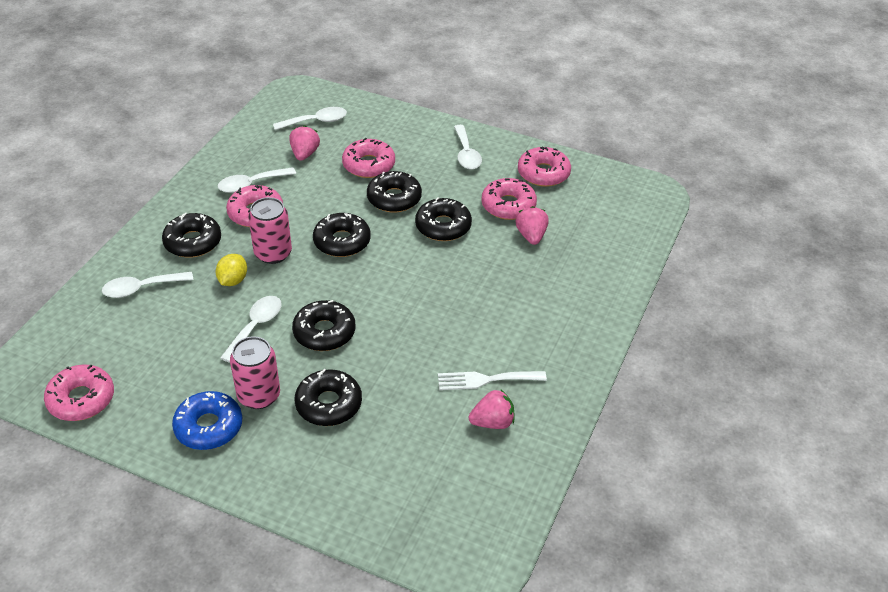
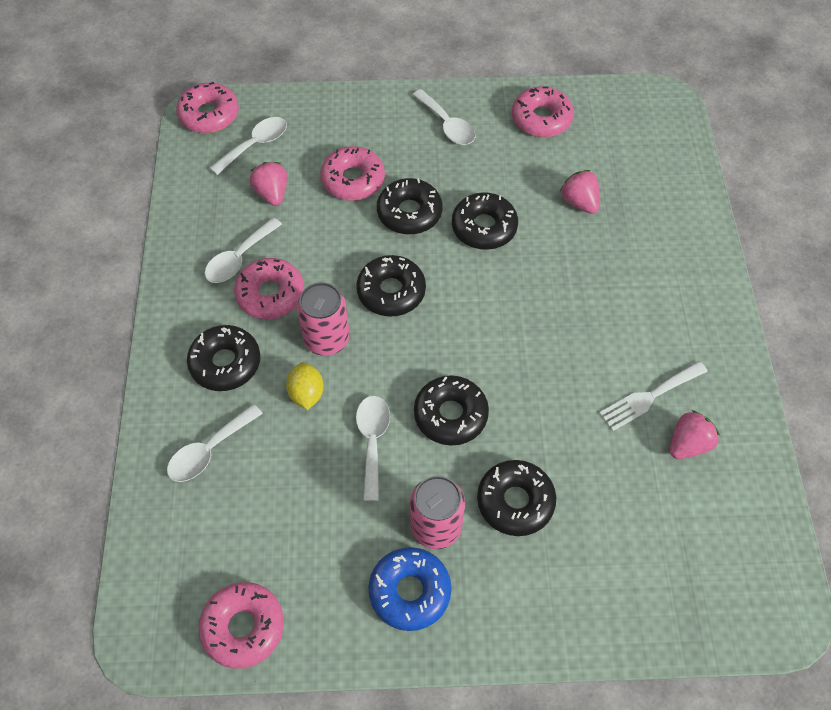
camera: 25 degrees left, 15 degrees up
(508, 205) = (532, 174): pink donut -> pink donut (209, 115)

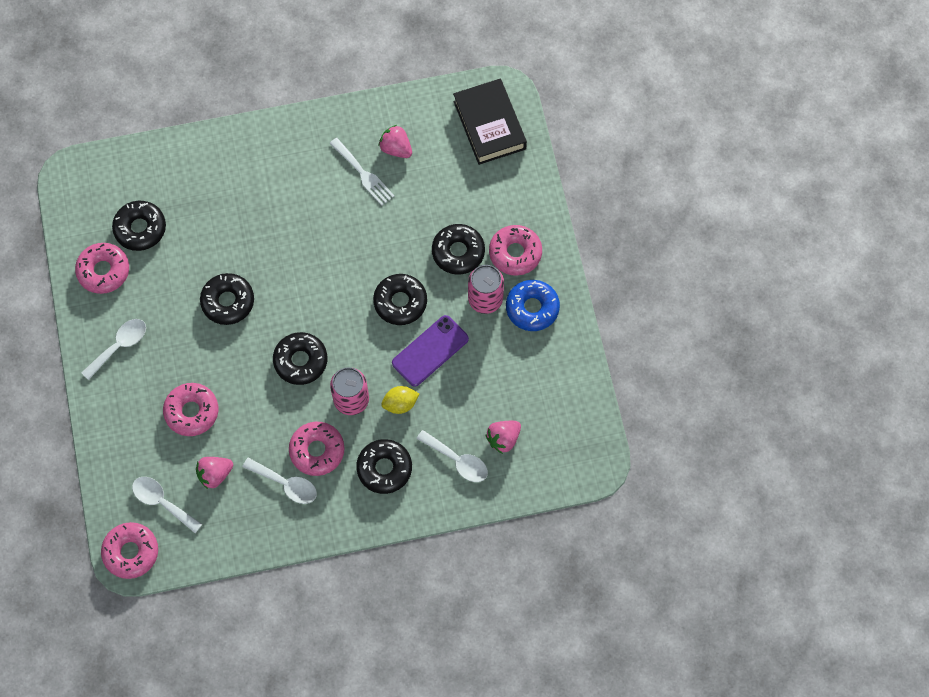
camera: 100 degrees left, 10 degrees up
(243, 627) = (576, 405): pink donut -> pink donut (515, 253)
(372, 441) = (430, 351): white spoon -> purple phone
(409, 213) = (221, 361): black donut -> black donut (140, 229)
(579, 202) = (192, 233): pink strawberry -> pink strawberry (503, 439)
(724, 583) = (489, 125): none -> black book

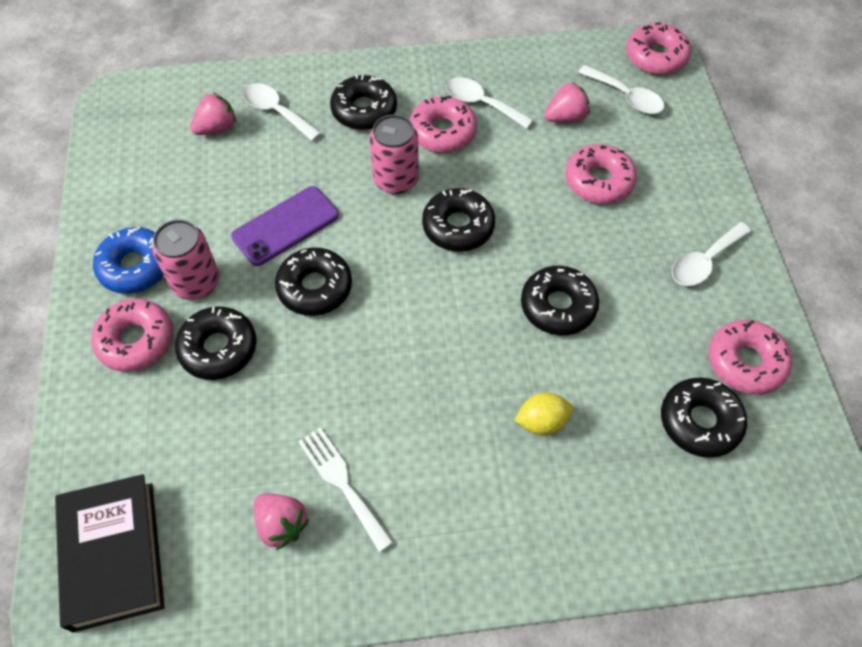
camera: 175 degrees left, 10 degrees down
(400, 404) = (335, 171): yellow lemon -> yellow lemon (542, 422)

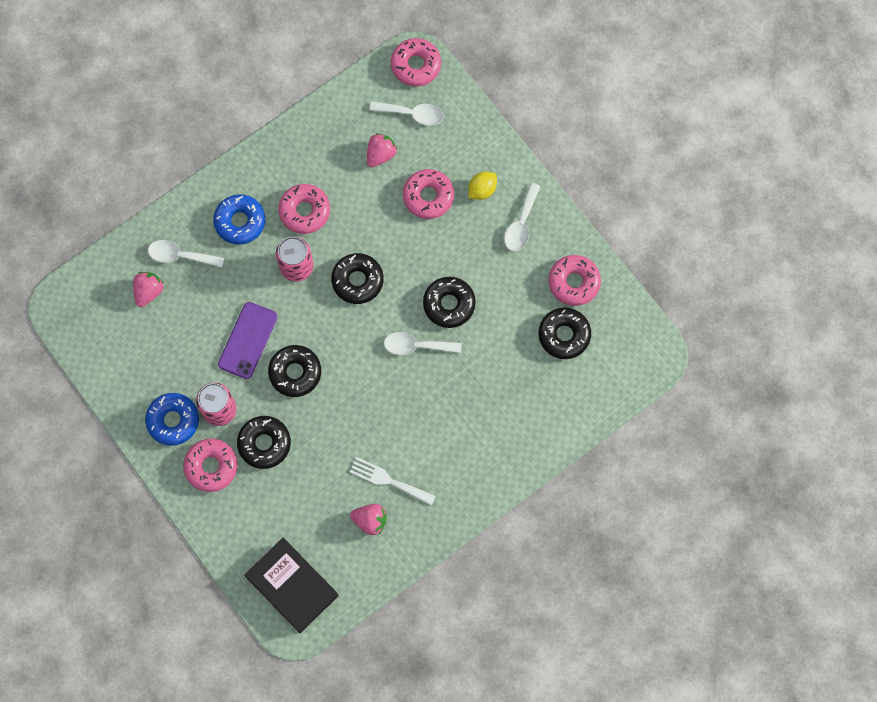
camera: 30 degrees left, 15 degrees up
(364, 110) = (240, 222): black donut -> blue donut
(481, 103) = (317, 173): white spoon -> white spoon (416, 346)
(542, 422) = (477, 384): yellow lemon -> yellow lemon (482, 190)

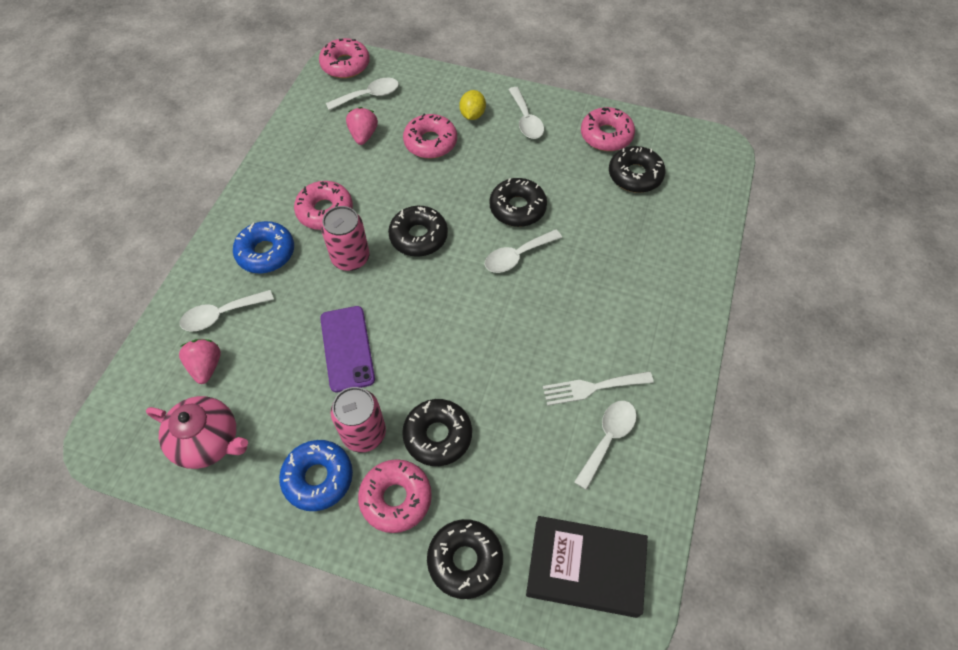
camera: 35 degrees left, 15 degrees down
(121, 349) = (209, 441): none -> pink teapot
(295, 373) = (419, 348): black donut -> black donut (465, 560)
(370, 520) = (608, 438): pink strawberry -> white spoon

